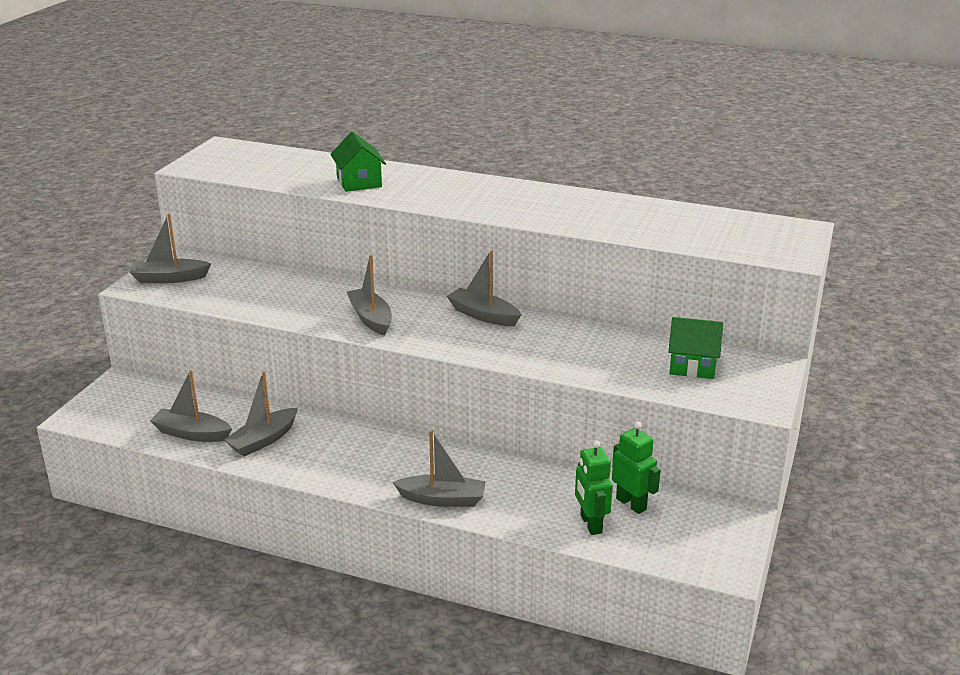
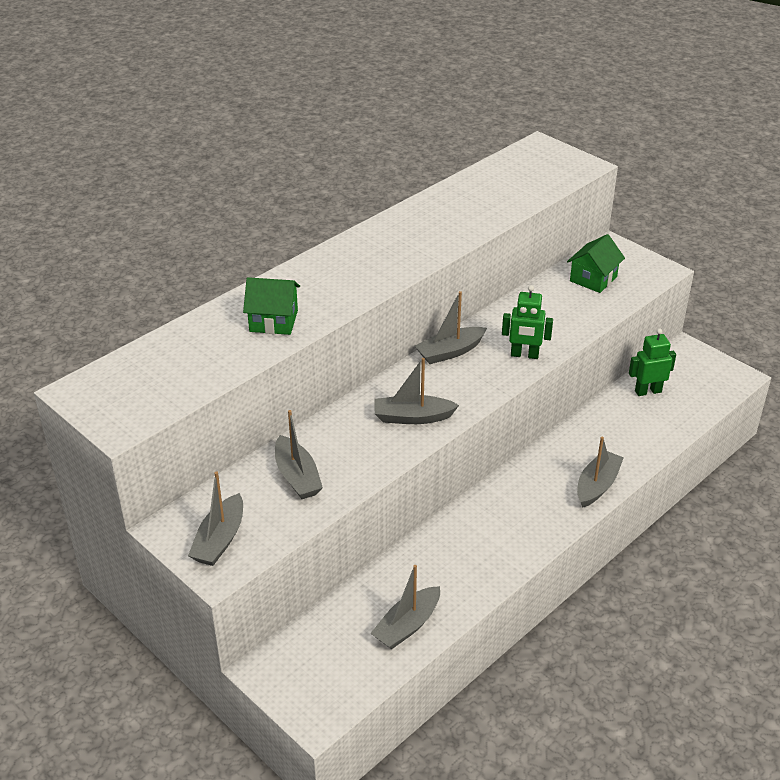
camera: 65 degrees left, 10 degrees up
(263, 440) = (448, 575): grey boat -> grey boat (297, 476)
(590, 524) = (663, 419): green robot -> green robot (524, 355)

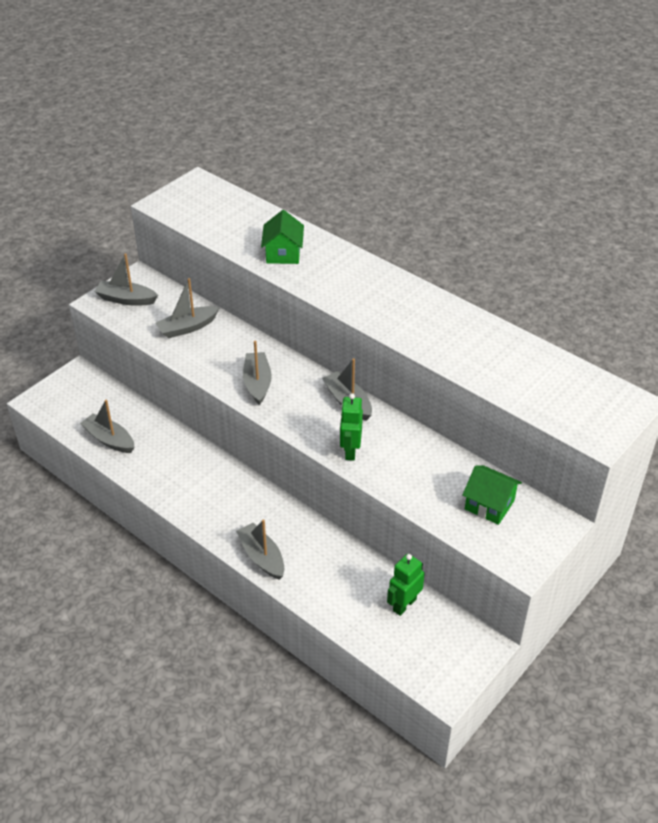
camera: 85 degrees right, 5 degrees up
(597, 485) = (262, 557): grey boat -> grey boat turned 150 degrees counterclockwise
(648, 391) = (404, 605): green robot -> green robot turned 120 degrees counterclockwise

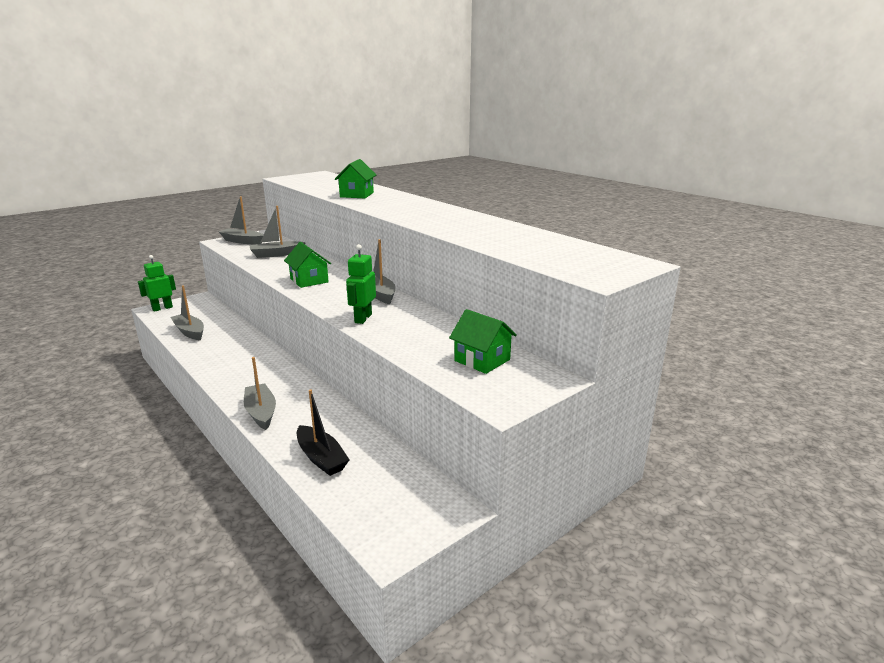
camera: 10 degrees right, 20 degrees down
(257, 383) = (309, 280): grey boat -> green house
(348, 606) = (321, 458): none -> black boat
(404, 605) = (381, 463): green robot -> green robot (162, 308)

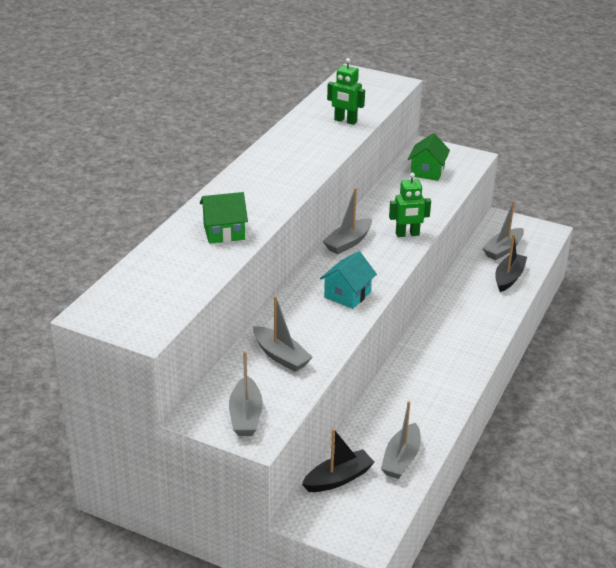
camera: 115 degrees left, 10 degrees up
(162, 308) = (360, 534): green robot -> green robot (345, 121)
(208, 311) = (338, 478): none -> black boat
(261, 412) = (489, 327): grey boat -> grey boat (503, 249)
(309, 280) = (347, 295): green house -> turquoise house

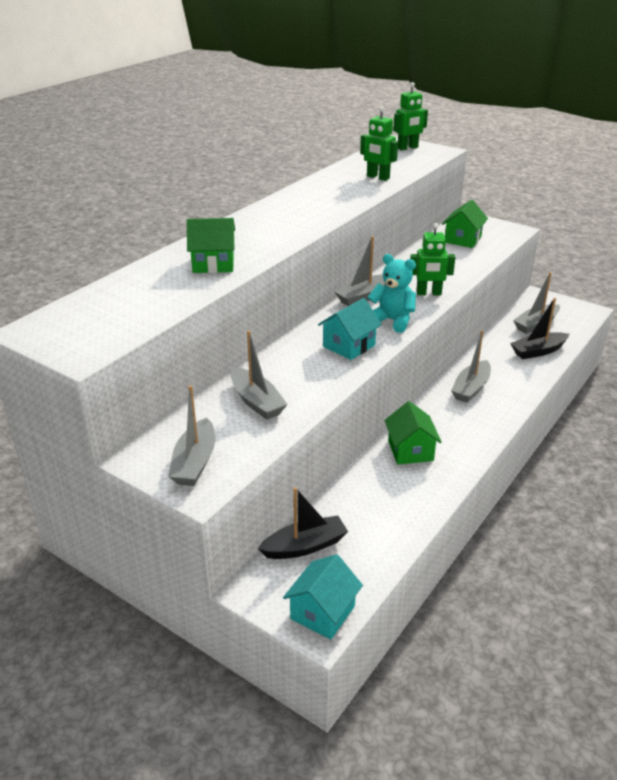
camera: 10 degrees right, 0 degrees up
(365, 81) = (407, 148): none -> green robot
(367, 530) = (322, 612): none -> turquoise house
(380, 266) = (392, 321): none -> turquoise teddy bear
(401, 459) = (382, 531): grey boat -> grey boat (471, 388)
(410, 385) = (410, 450): none -> green house
(509, 278) = (538, 351): black boat -> black boat turned 150 degrees counterclockwise

